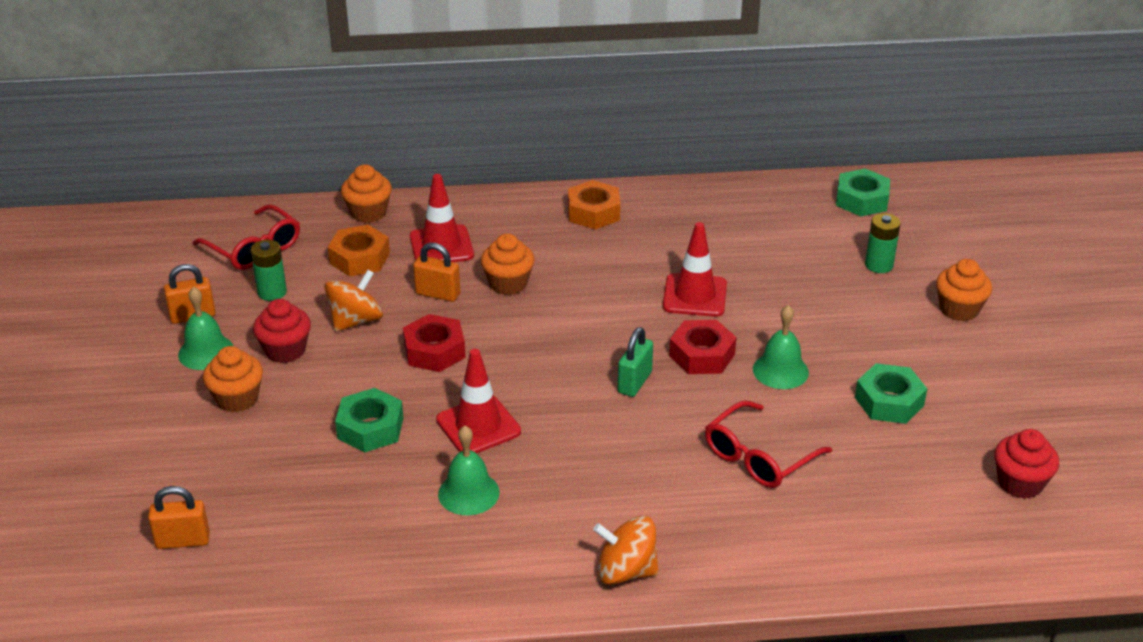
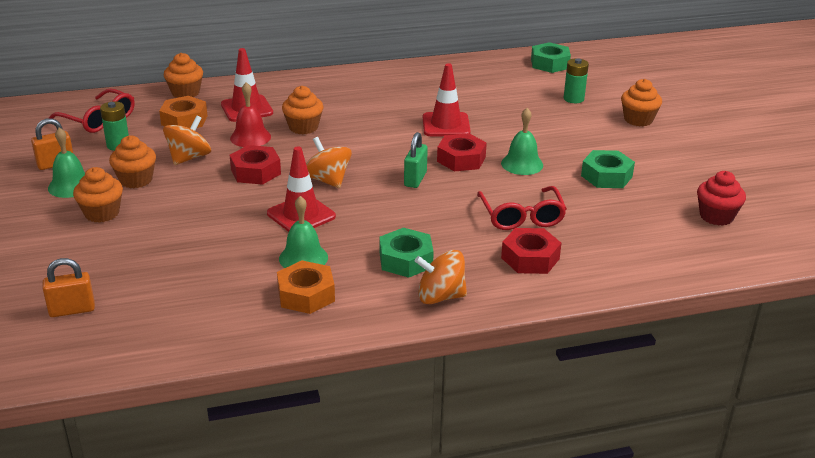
camera: 10 degrees left, 5 degrees down
(285, 350) = (136, 180): red cupcake -> orange cupcake
(370, 428) = (215, 223): green nut -> green nut (405, 260)
(438, 294) = (250, 137): orange padlock -> red bell
(522, 373) = (327, 180): none -> orange spinning top
(593, 212) = (357, 82): orange nut -> orange nut (306, 295)
(753, 524) = (530, 258): none -> red nut
(759, 457) = (521, 216): red glasses -> red glasses turned 45 degrees counterclockwise

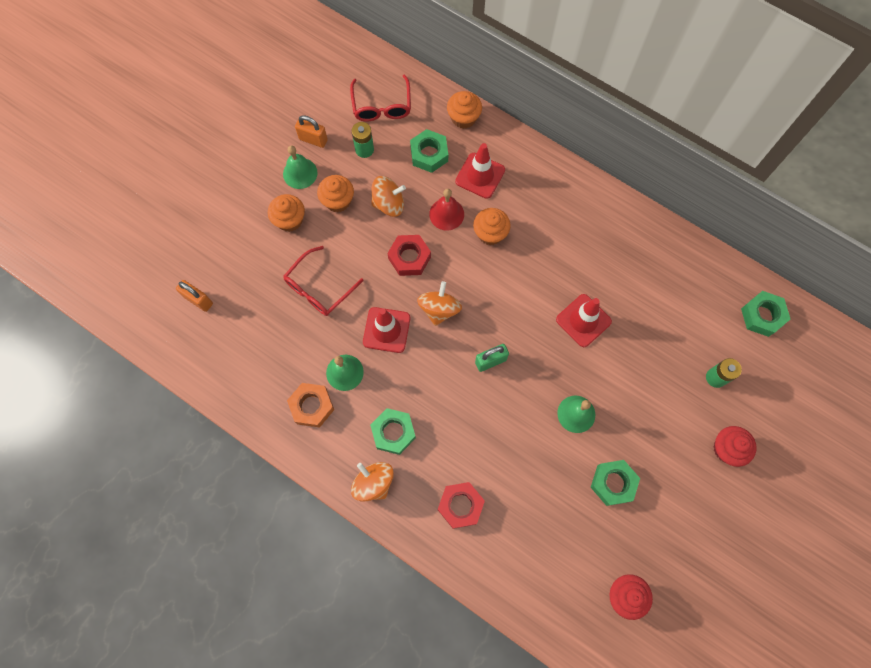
camera: 50 degrees right, 40 degrees up
(184, 120) = (429, 154): orange nut -> green nut
(461, 159) = (544, 369): red nut -> none
(521, 216) = (505, 464): red glasses -> red glasses (319, 288)
(638, 120) = (727, 449): orange cupcake -> red cupcake

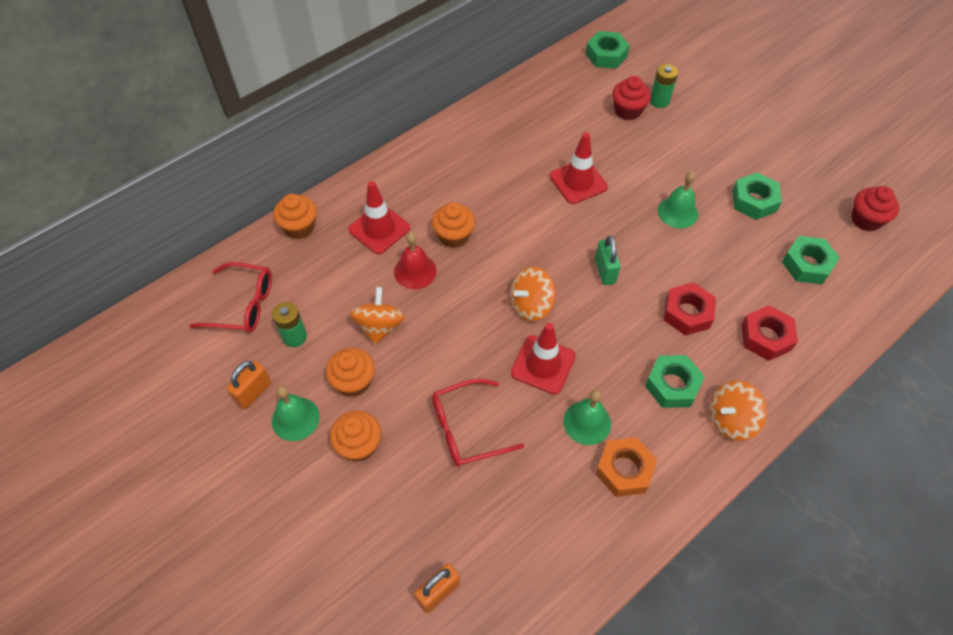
camera: 75 degrees left, 15 degrees down
(319, 288) = (467, 429): red glasses -> red glasses turned 105 degrees clockwise
(409, 258) = (457, 320): red nut -> red nut (687, 313)
(429, 154) = (331, 271): green nut -> green nut (807, 264)
(439, 309) = (531, 305): orange spinning top -> orange spinning top turned 60 degrees counterclockwise
(727, 449) = (729, 111): red cupcake -> red cupcake (627, 111)

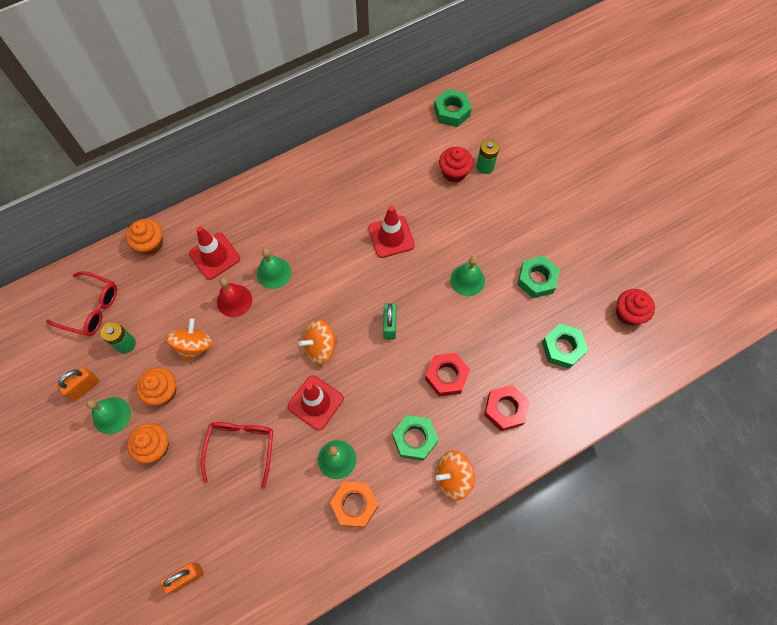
camera: 10 degrees right, 10 degrees up
(454, 236) = (273, 273): orange cupcake -> green bell
(467, 429) = (241, 447): red glasses -> red glasses turned 105 degrees clockwise

